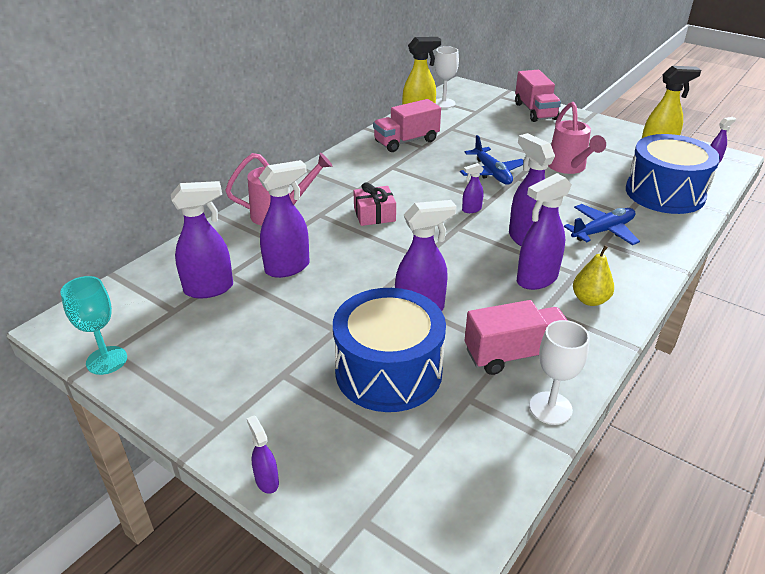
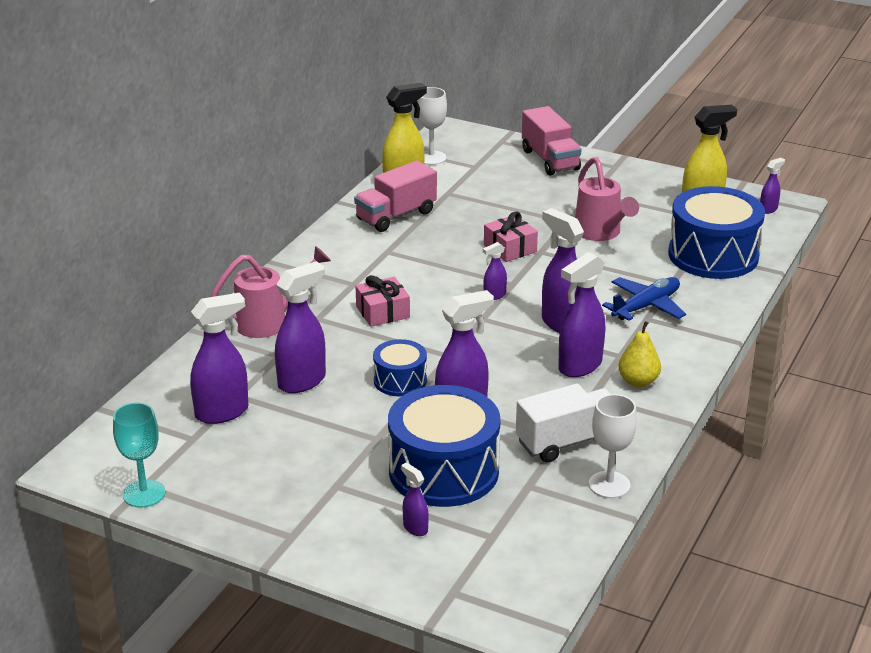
camera: 10 degrees left, 5 degrees down
(267, 481) = (354, 574): purple spray bottle -> purple spray bottle (415, 528)
(372, 276) = (400, 380): none -> blue drum
(492, 173) = (510, 248): blue plane -> pink gift
(515, 354) = (568, 442): pink truck -> white truck

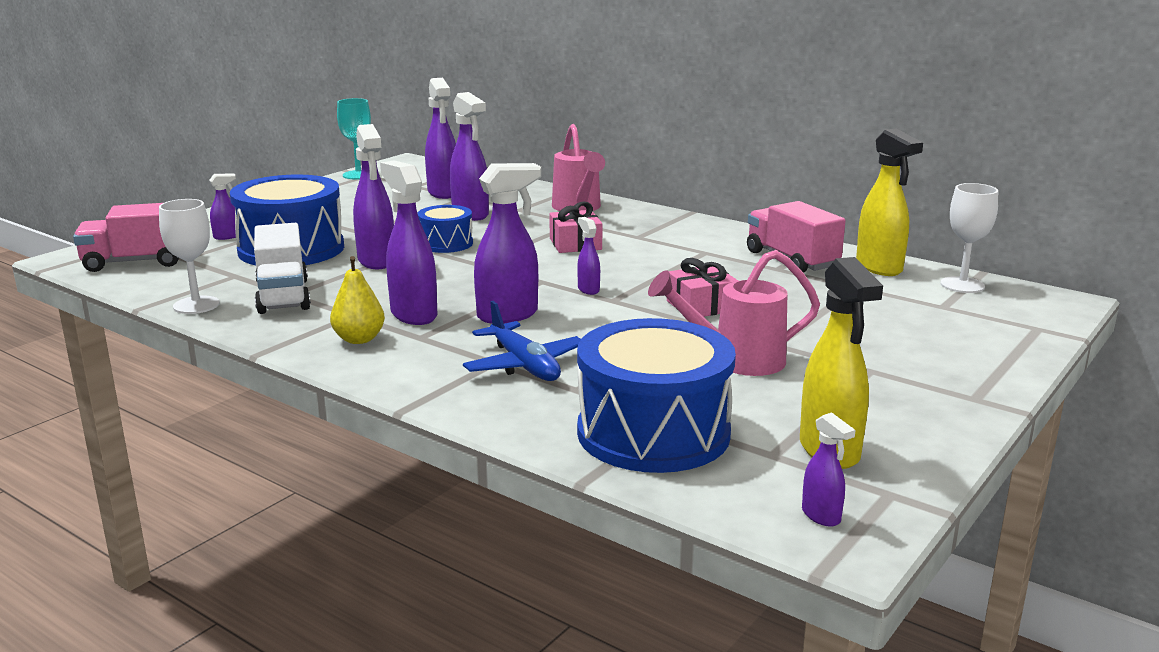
camera: 100 degrees right, 10 degrees down
(550, 160) = (982, 353): pink truck -> pink truck (137, 262)

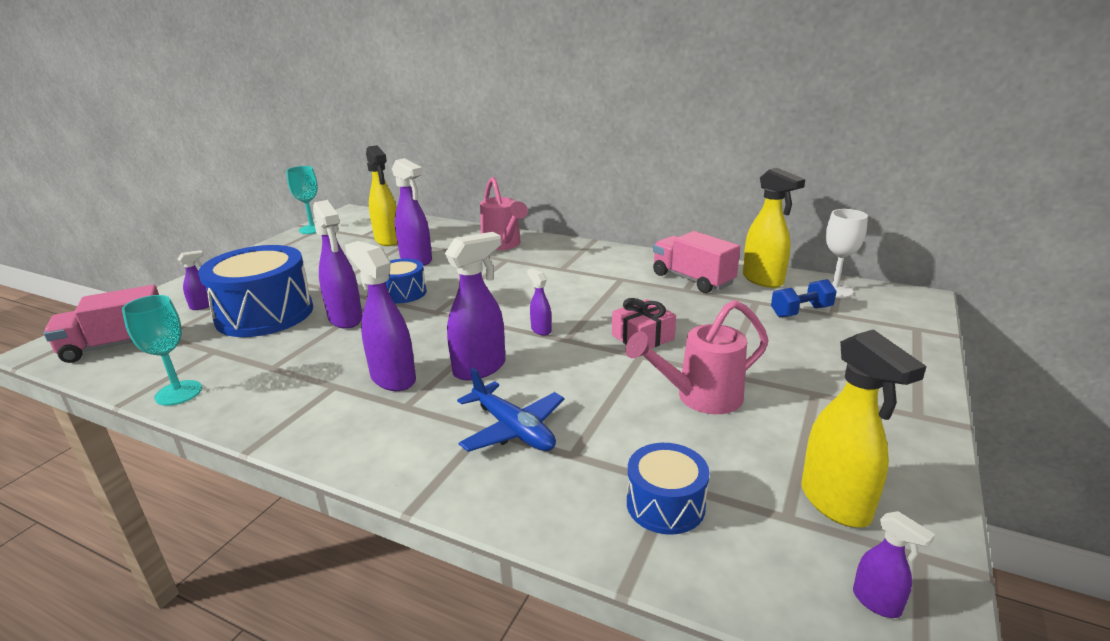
camera: 10 degrees left, 5 degrees up
(196, 305) = (178, 393): white goblet -> turquoise goblet
(283, 296) = (264, 371): white truck -> none
(359, 339) = (347, 417): yellow pear -> none
(443, 193) = (388, 240): purple spray bottle -> yellow spray bottle
(575, 244) = (513, 282): pink gift -> none
(653, 433) = (665, 504): blue drum -> blue drum, size x0.52
(905, 301) = (801, 312): none -> blue dumbbell

